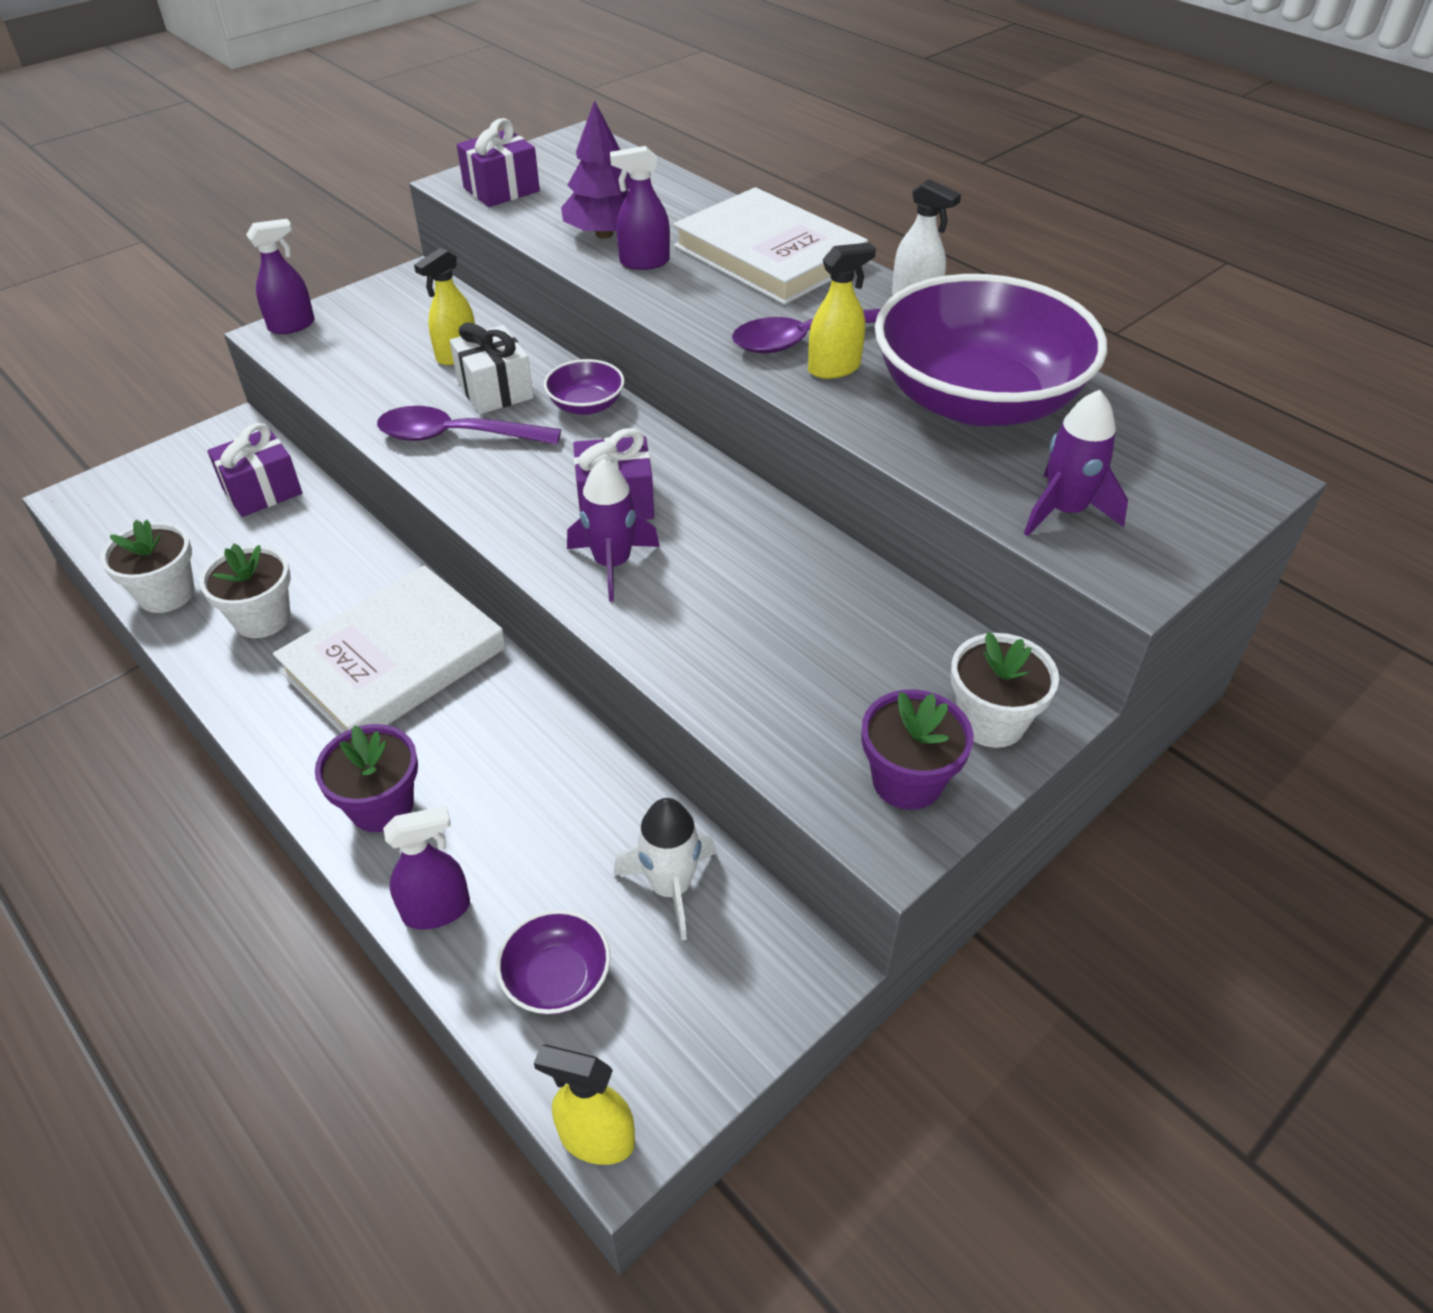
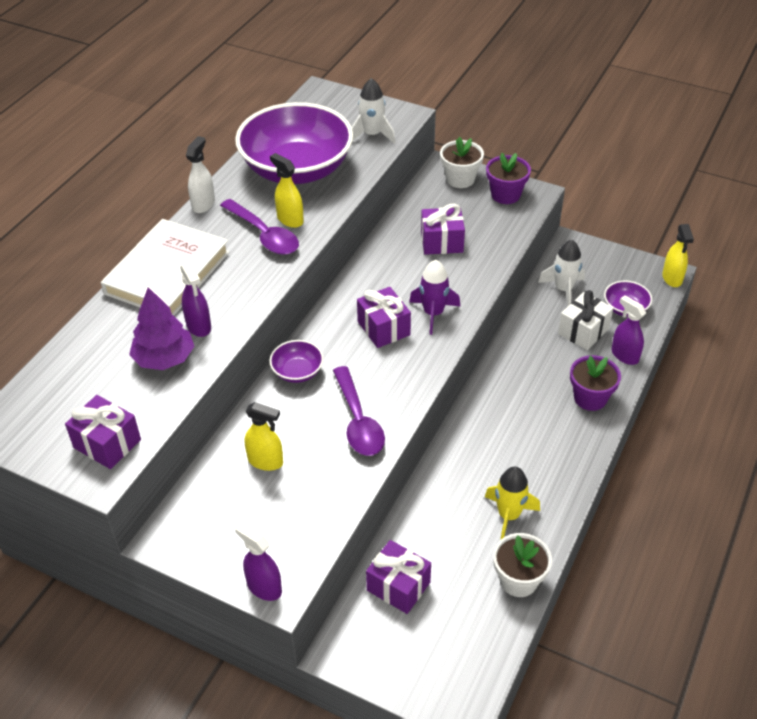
camera: 110 degrees left, 0 degrees up
(262, 618) = (508, 515): white flower pot -> yellow rocket
(394, 660) = (502, 436): white book -> none
(495, 390) = (300, 423): white gift -> white gift (583, 331)
(792, 629) = (442, 242): none -> purple gift
(1064, 511) = (372, 135): purple rocket -> white rocket

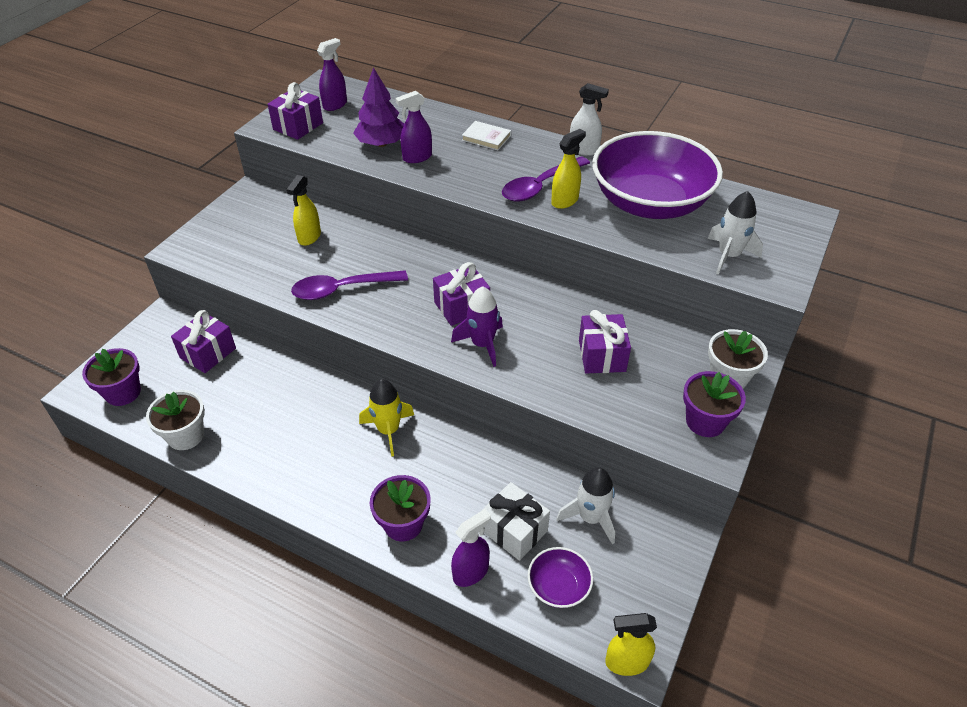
camera: 90 degrees right, 0 degrees up
(167, 273) = (486, 138): white book -> white book, size x0.43
(264, 587) = (188, 241): purple spray bottle -> purple spray bottle (335, 105)
(297, 372) = (409, 251): purple bowl -> none
(464, 660) = (123, 392): none -> purple flower pot
(508, 515) = (259, 434): yellow rocket -> yellow rocket (388, 430)

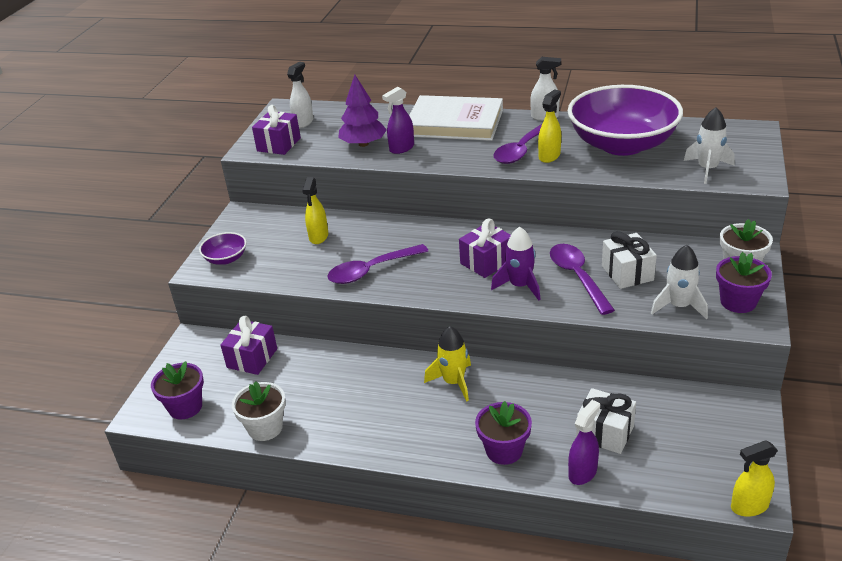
camera: 10 degrees left, 10 degrees down
(335, 105) = (303, 122): purple spray bottle -> white spray bottle
(486, 138) = (455, 123): white book -> white book, size x2.34
(547, 347) = (577, 277): none -> purple spoon
(558, 587) = (664, 465): purple bowl -> purple bowl (226, 259)
(590, 518) = (665, 408): white rocket -> white rocket (679, 306)
(602, 355) = (627, 273): purple gift -> white gift

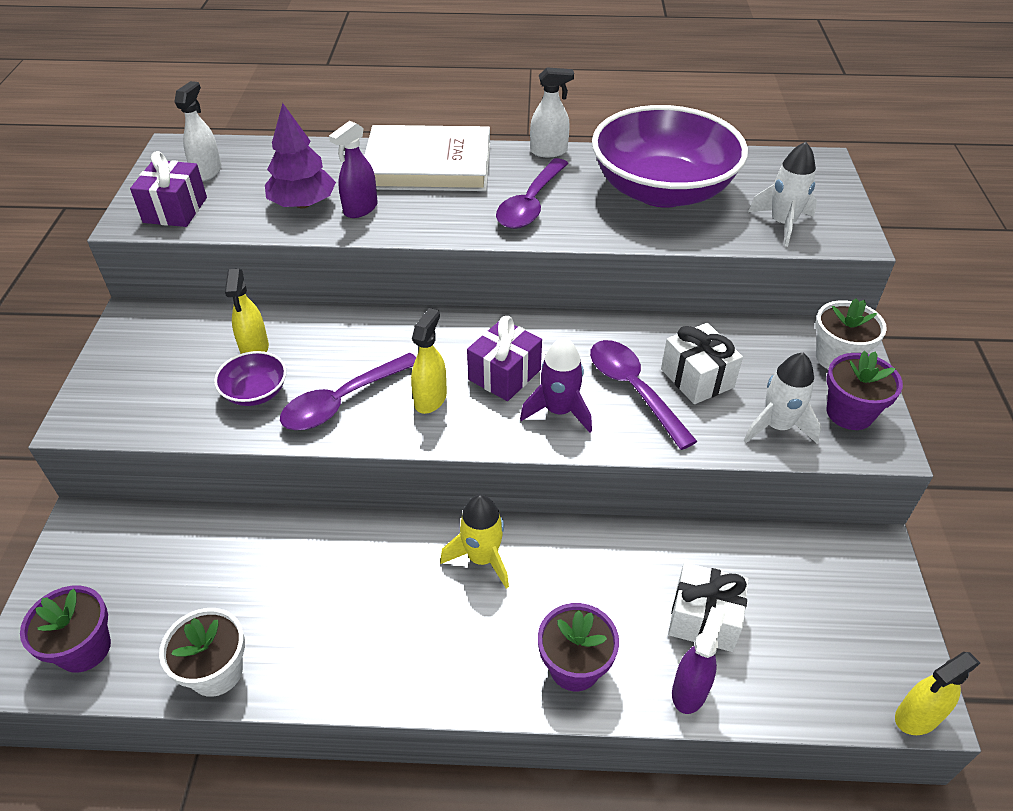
camera: 15 degrees left, 10 degrees up
(226, 259) = (117, 397): purple bowl -> purple bowl (255, 392)
(252, 358) = (179, 548): purple gift -> none
(549, 156) = (570, 213): yellow spray bottle -> yellow spray bottle (430, 399)

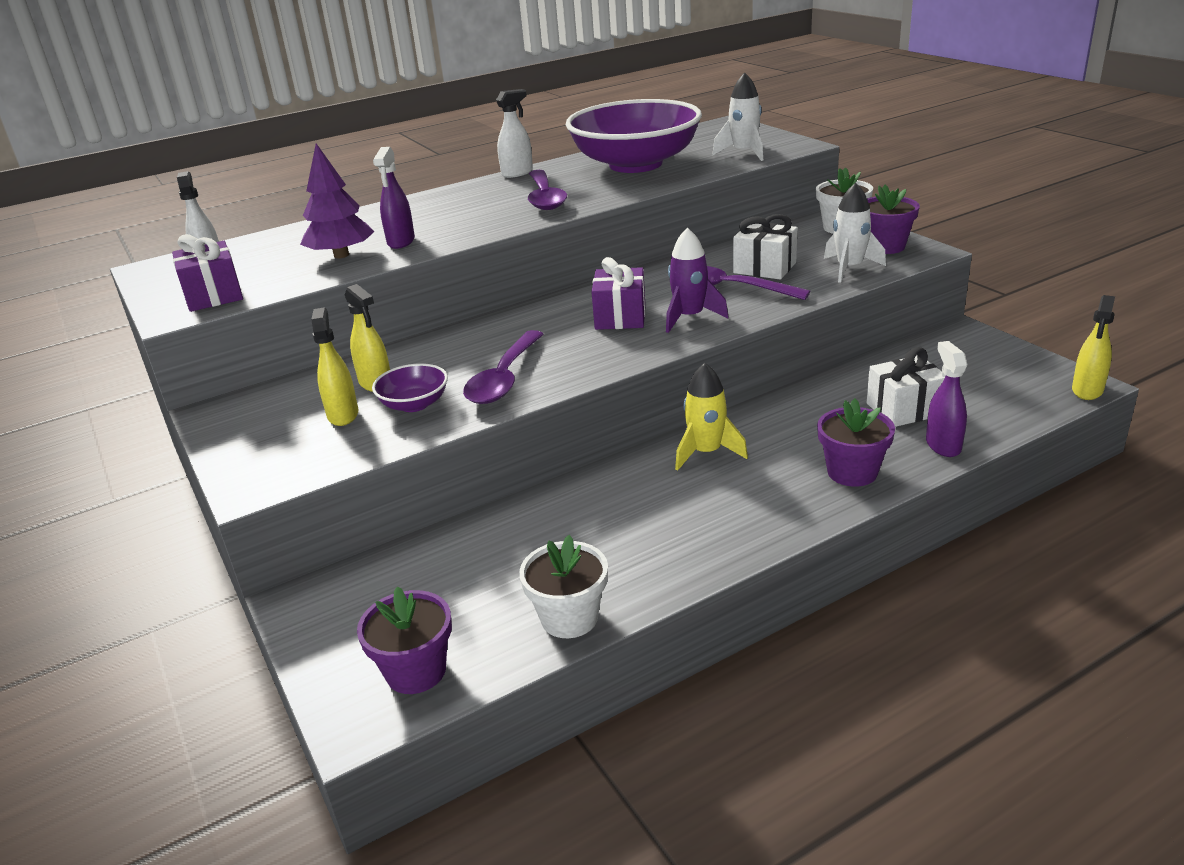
camera: 30 degrees left, 15 degrees down
(428, 165) = (425, 206): white book -> none
(430, 399) = (579, 349): yellow spray bottle -> yellow spray bottle (343, 415)

